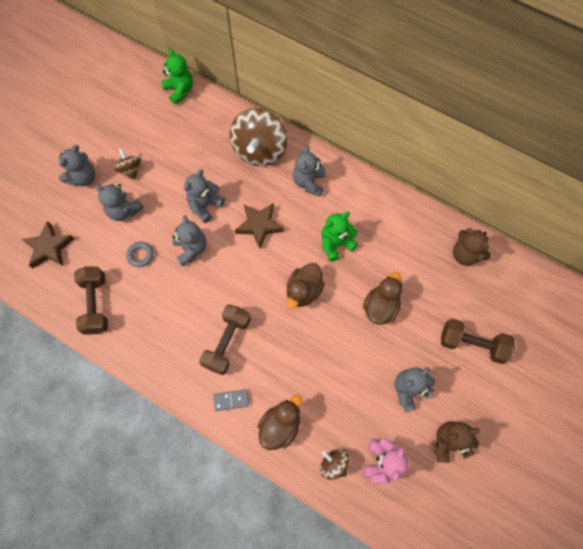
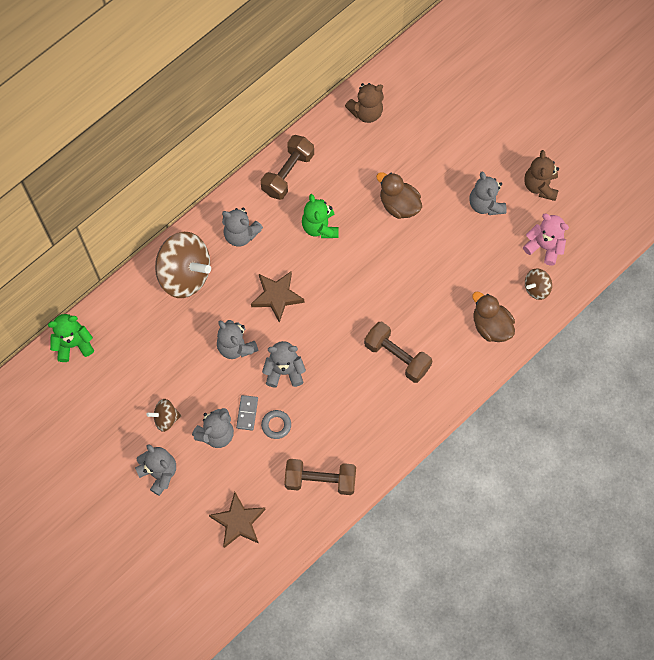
camera: 75 degrees left, 0 degrees up
(231, 400) = (456, 365): grey domino -> grey domino (247, 413)
(304, 291) = (363, 271): brown duck -> none
(472, 344) = (456, 137): brown dumbbell -> brown dumbbell (288, 173)

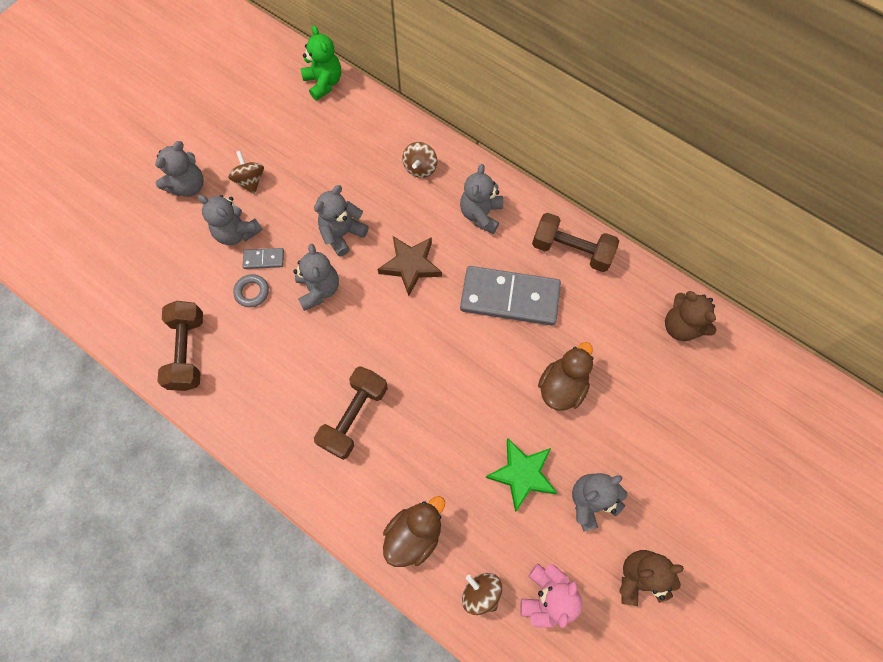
camera: 80 degrees right, 0 degrees up
(185, 275) = (420, 168): brown spinning top -> brown spinning top, size x0.48
(238, 522) = (136, 273): brown star -> none
(320, 227) = (509, 298): green teddy bear -> grey domino
(459, 246) = (522, 474): none -> green star

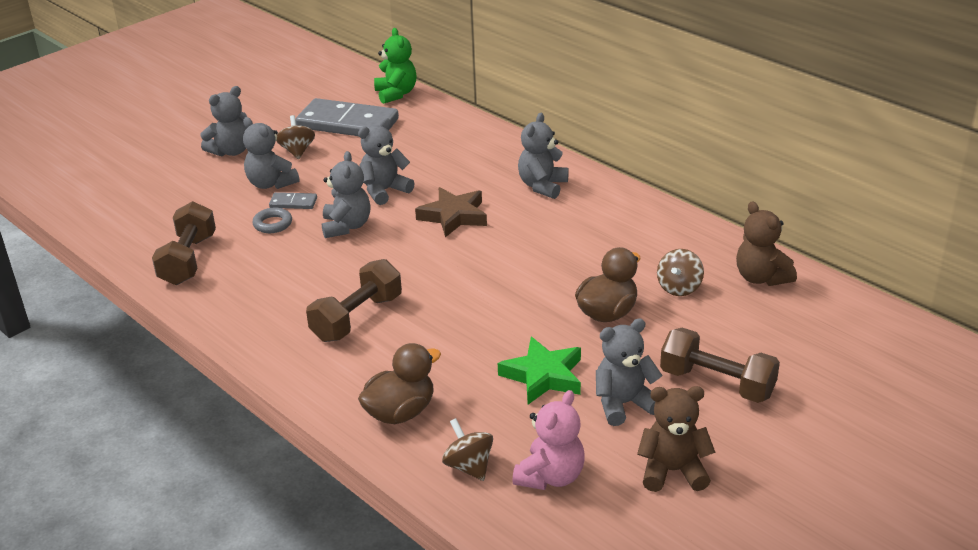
camera: 10 degrees right, 35 degrees down
(420, 168) = (483, 152): brown spinning top -> brown spinning top (679, 288)
(509, 298) = (561, 245): grey domino -> grey domino (347, 124)
(571, 250) = (640, 216): brown dumbbell -> brown dumbbell (717, 383)

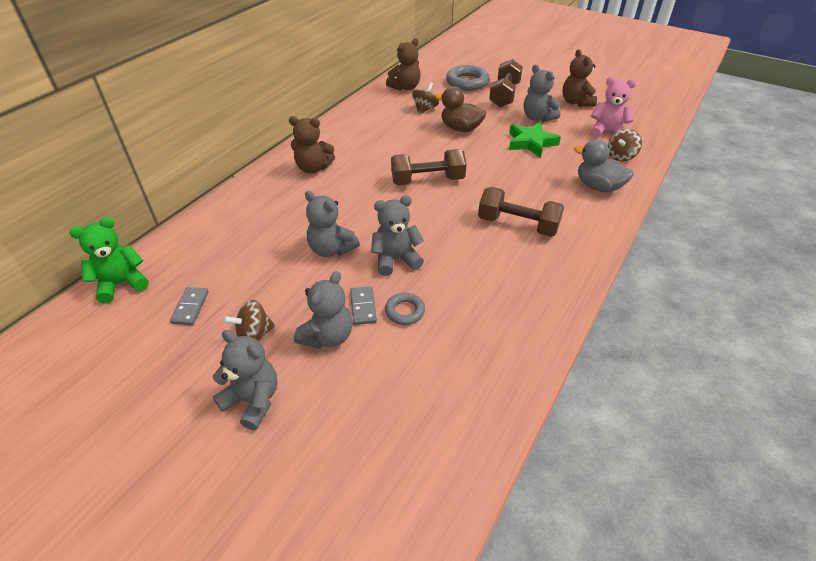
camera: 105 degrees left, 10 degrees up
(188, 260) = (487, 358): brown dumbbell -> brown dumbbell (427, 180)
(347, 124) = (190, 307): grey domino -> grey domino, size x0.43
(400, 412) = (598, 187): brown duck -> grey duck
(454, 216) = (365, 203): brown star -> none
(542, 186) = (313, 168): grey teddy bear -> brown teddy bear
(679, 288) = (425, 109): brown spinning top -> brown spinning top turned 75 degrees counterclockwise
(775, 348) = (467, 82): none -> grey ring

